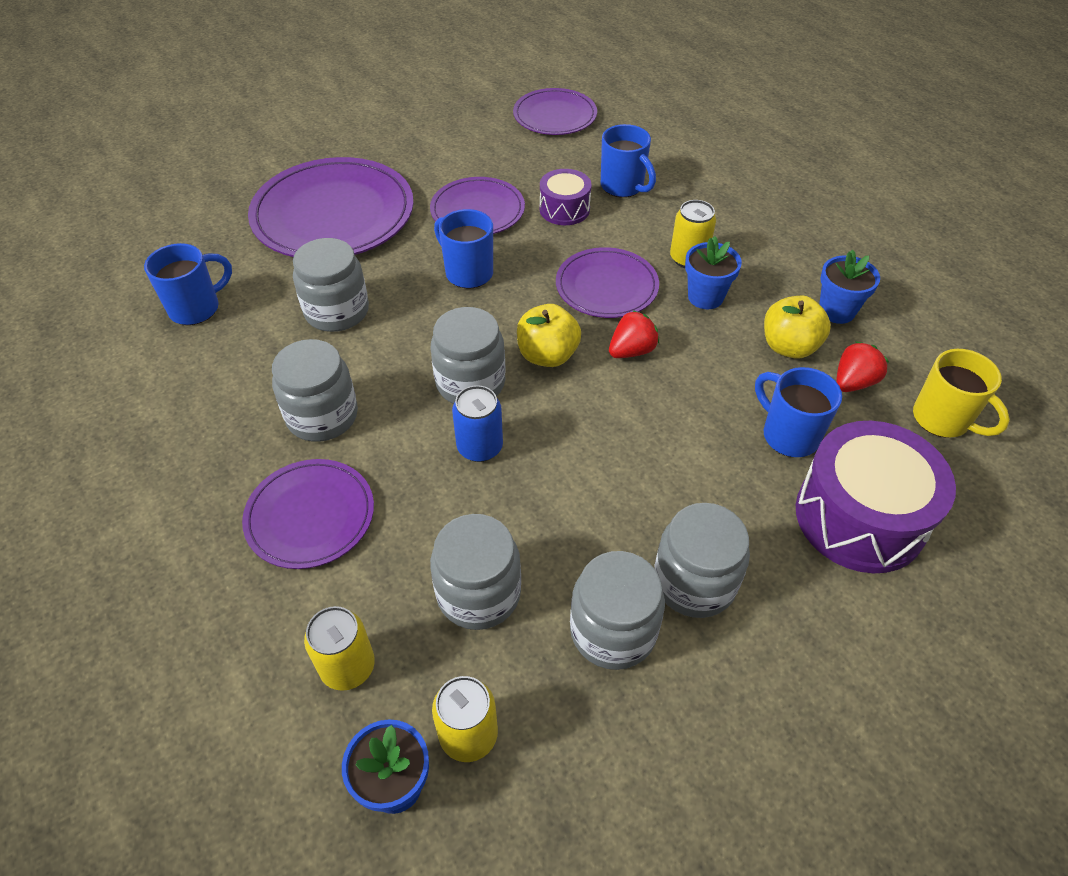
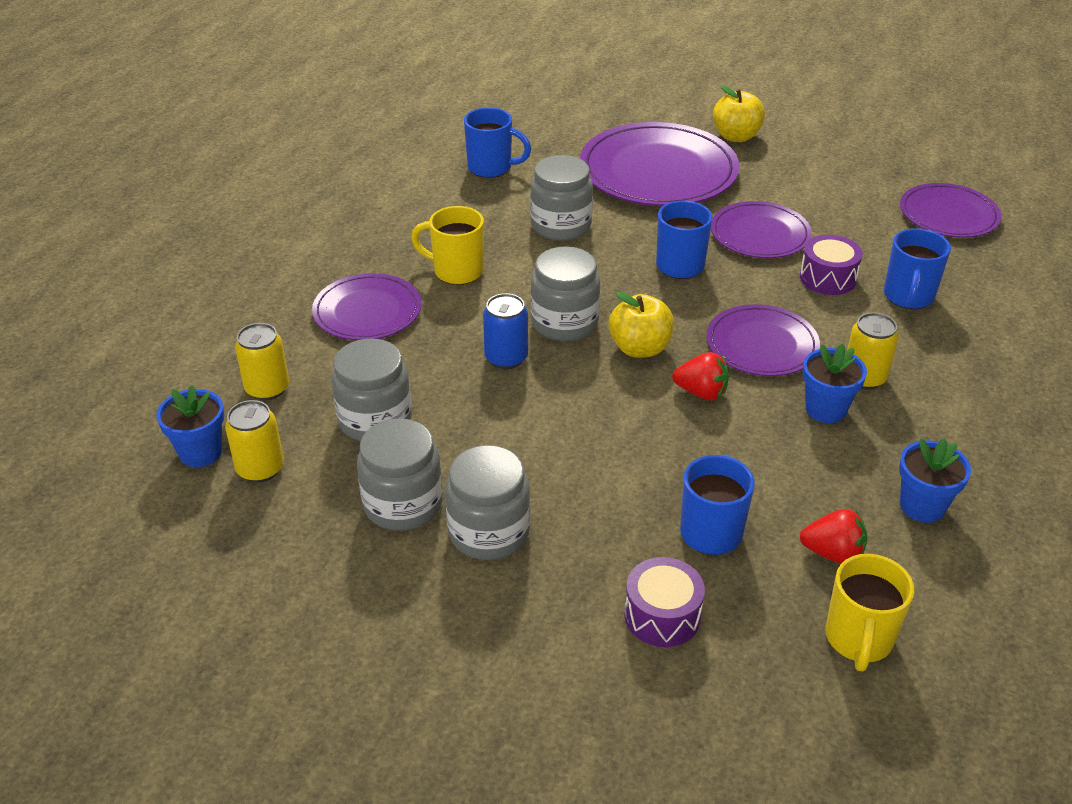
camera: 55 degrees right, 10 degrees down
(322, 416) = (456, 271): grey jar -> yellow mug
(789, 347) = (828, 490): yellow apple -> yellow apple (736, 136)
(860, 517) = (662, 615): purple drum -> purple drum, size x0.54

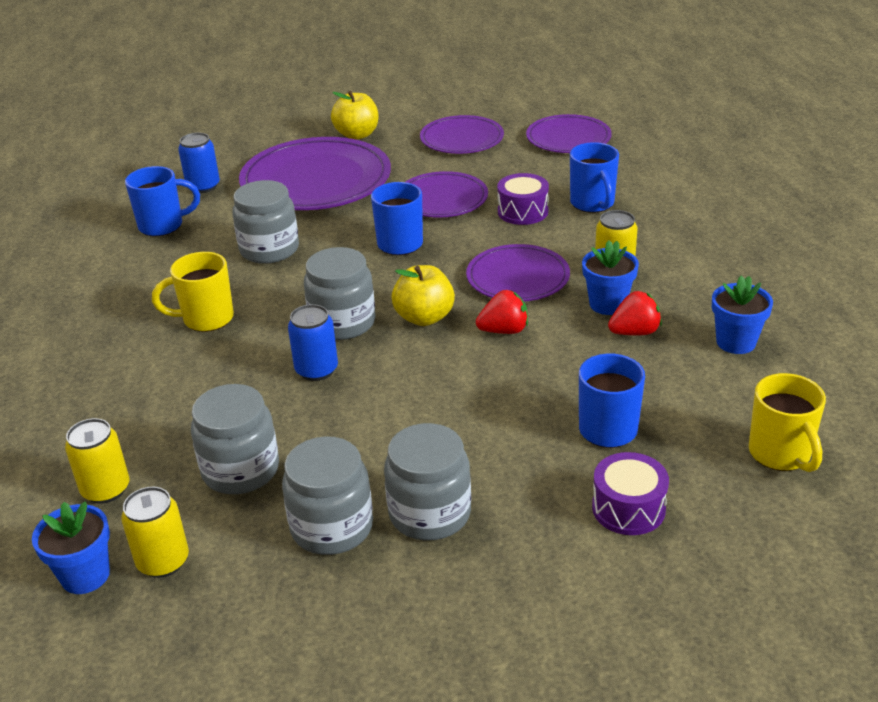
camera: 30 degrees left, 5 degrees down
(367, 311) = (149, 383): purple plate -> purple plate (462, 139)
(555, 141) = (203, 186): none -> blue can
(833, 553) = (707, 403): red strawberry -> red strawberry (634, 332)

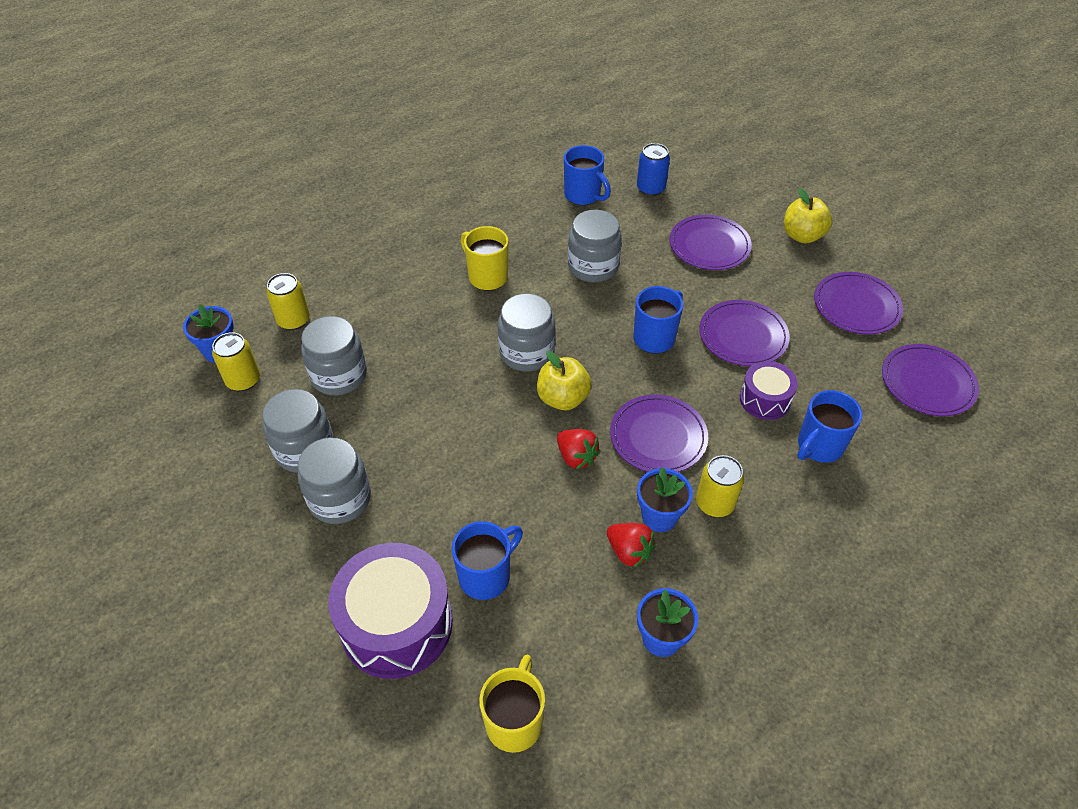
camera: 60 degrees right, 15 degrees up
(316, 180) = (709, 245): purple plate -> purple plate, size x0.59
(316, 370) = (462, 364): blue can -> none
(628, 508) = (396, 624): purple drum -> purple drum, size x1.84
(780, 454) = (514, 721): yellow mug -> yellow mug turned 150 degrees clockwise

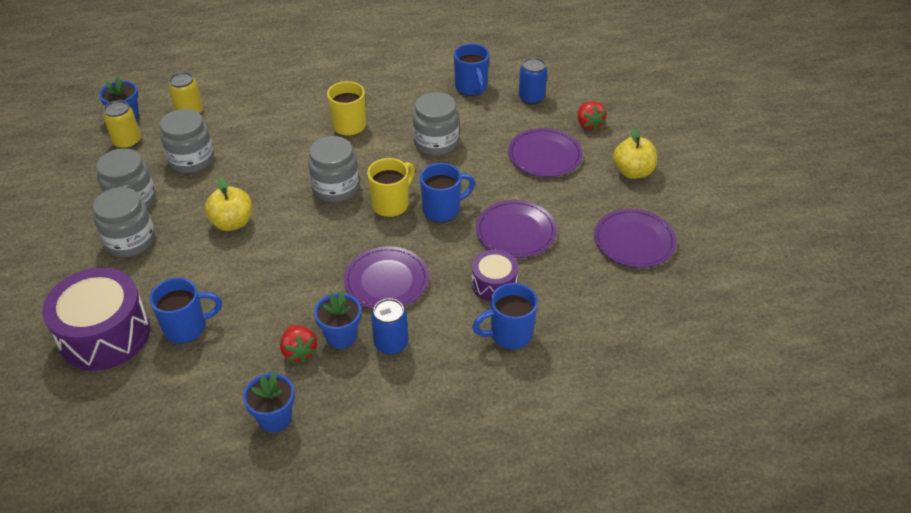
camera: 25 degrees right, 5 degrees down
(514, 721) = (132, 428): yellow mug -> yellow mug (391, 204)
(563, 398) = (336, 229): yellow apple -> yellow apple (232, 223)
(576, 457) = (313, 273): red strawberry -> red strawberry (589, 124)
(715, 503) = (391, 343): yellow can -> blue can
(927, 383) = (647, 320): purple plate -> none

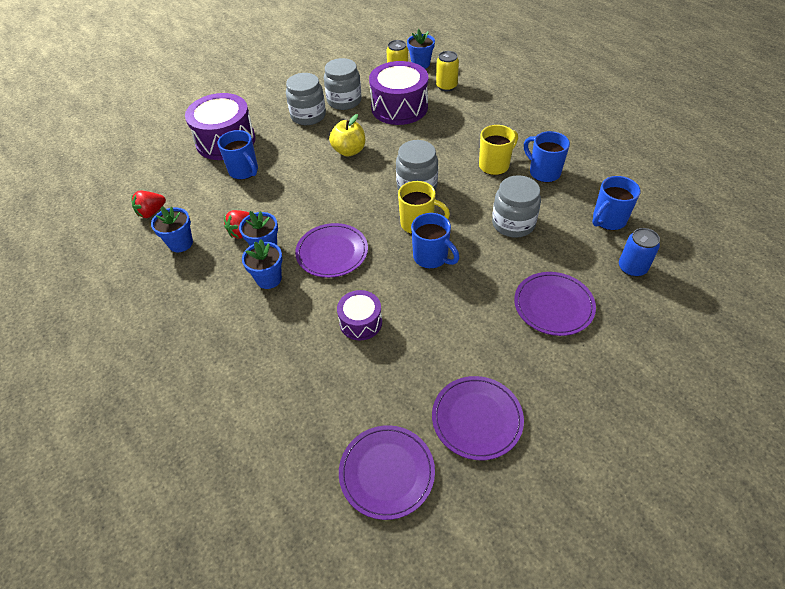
camera: 70 degrees right, 5 degrees up
(191, 160) = (399, 107): grey jar -> purple drum
(391, 343) = (269, 279): blue can -> blue flower pot
(509, 334) = (307, 352): blue mug -> blue mug (543, 172)
(516, 232) = (434, 316): purple plate -> purple plate (387, 472)
(589, 124) = (630, 327): red strawberry -> red strawberry (151, 212)
(632, 172) = (583, 388): yellow apple -> none

